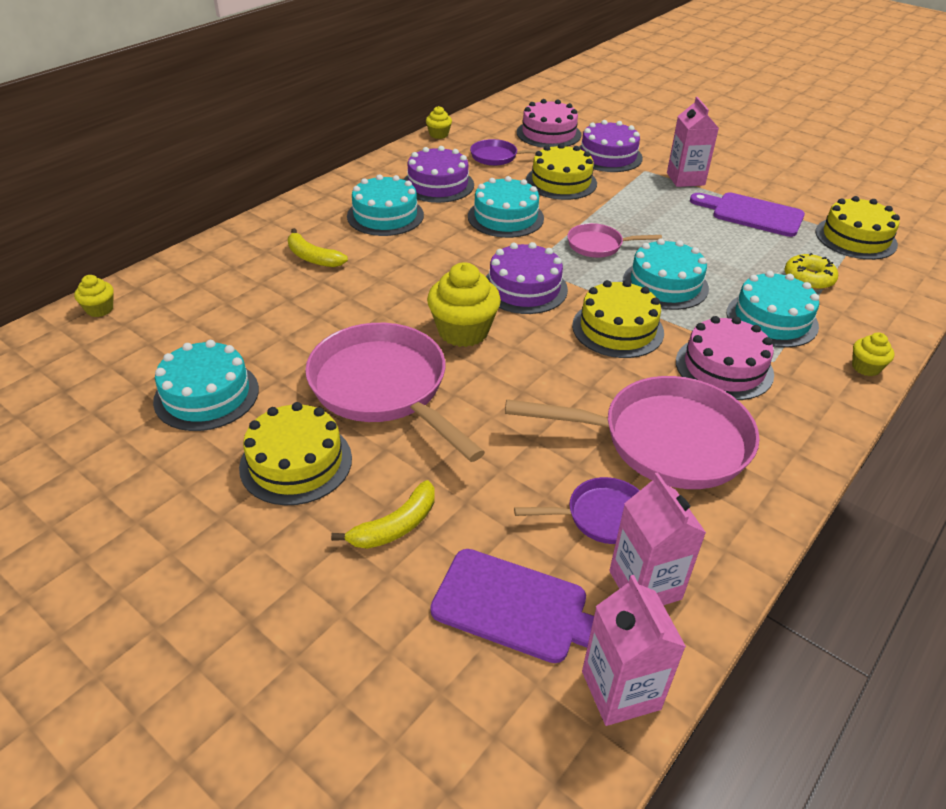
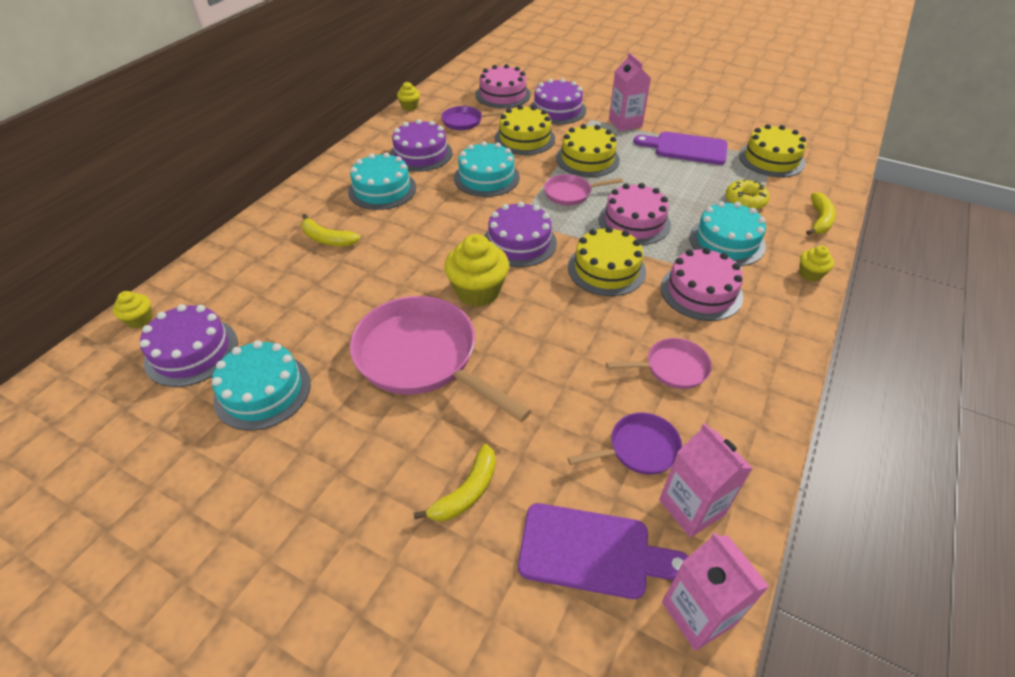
camera: 10 degrees left, 5 degrees up
(144, 347) = (191, 352): none -> purple cake
(296, 462) = (362, 445): yellow cake -> yellow cake (587, 159)
(665, 284) = (634, 222): turquoise cake -> pink cake
(665, 441) = (672, 368): pink pan -> pink pan, size x0.50
(896, 311) = (819, 220): none -> yellow banana

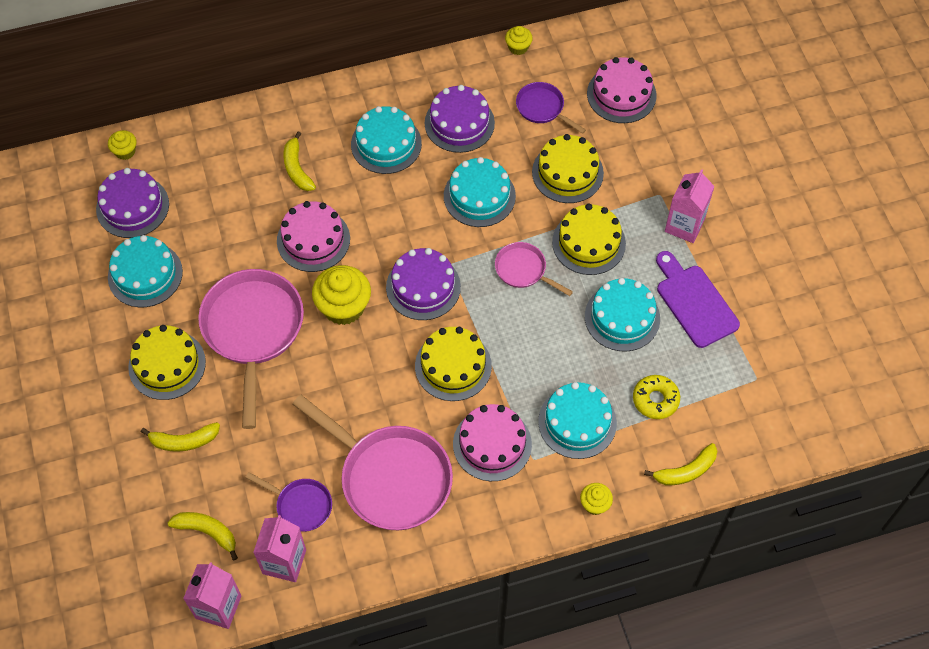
camera: 45 degrees right, 15 degrees up
(557, 110) = (645, 157): purple cake -> none
(592, 551) = (207, 532): purple cutting board -> yellow banana
(634, 222) = (533, 342): pink cake -> pink cake (313, 240)
(662, 178) = (622, 317): none -> turquoise cake
(672, 368) = (390, 478): pink pan -> pink pan, size x2.00
(771, 159) = (753, 379): yellow cake -> yellow cake (167, 364)

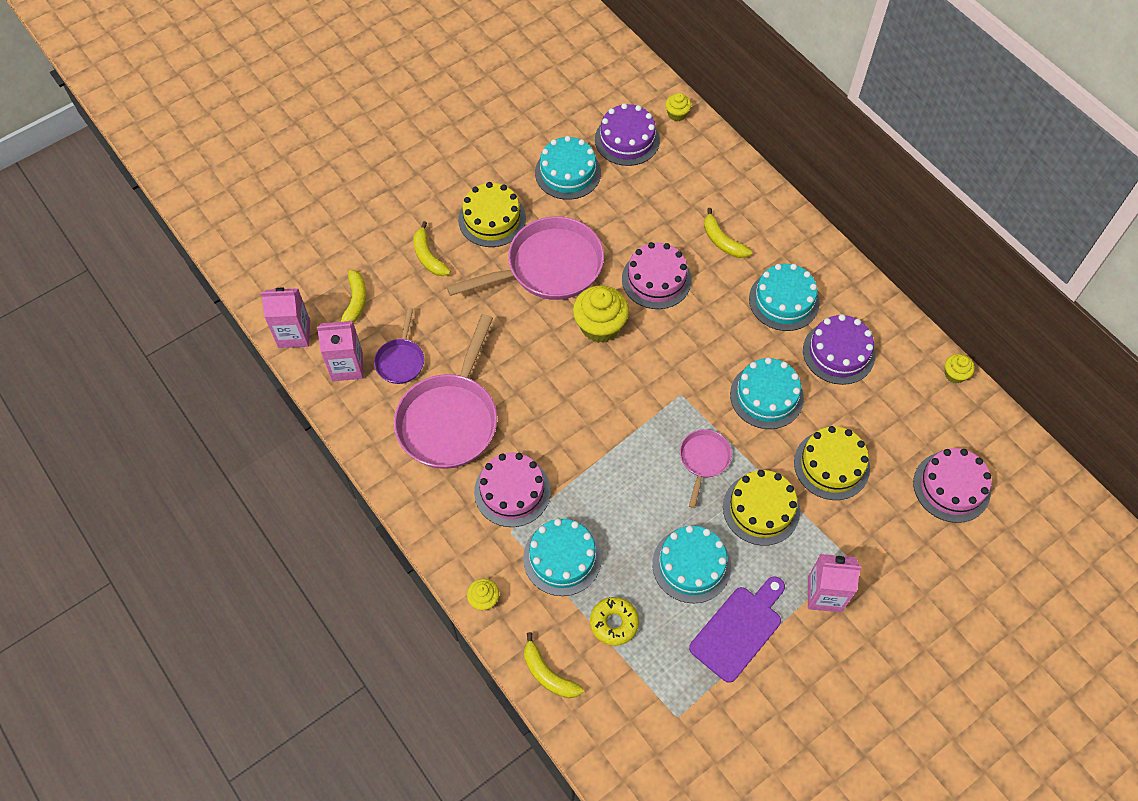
camera: 70 degrees right, 0 degrees up
(297, 168) = (722, 241): yellow banana -> yellow banana turned 90 degrees counterclockwise
(423, 287) = (648, 381): purple cake -> none
(453, 366) = (578, 433): yellow cake -> none
(542, 108) = (895, 419): purple pan -> none

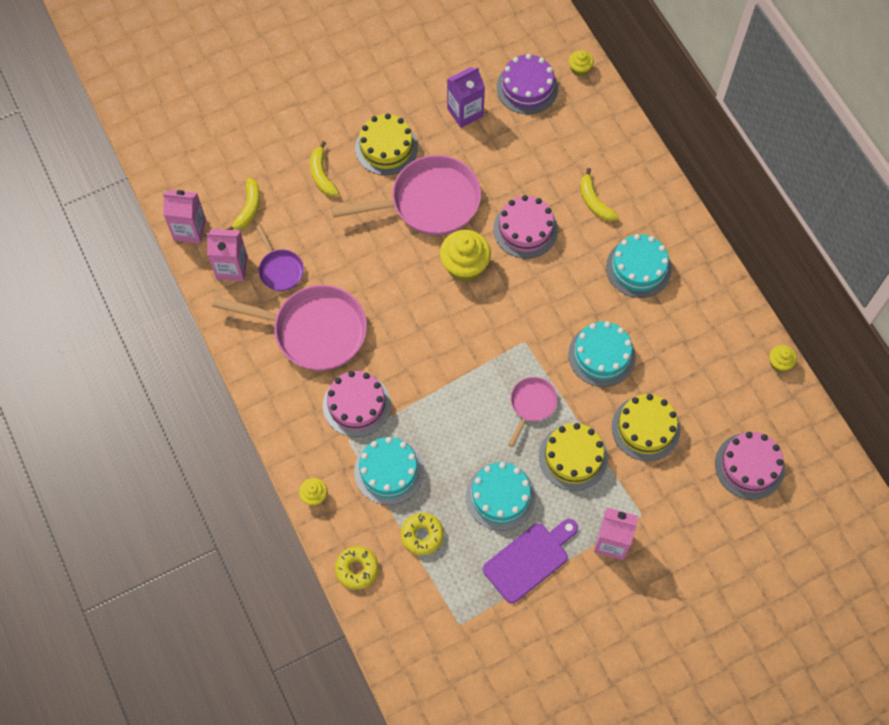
camera: 10 degrees right, 5 degrees up
(401, 360) = (280, 269): purple pan -> purple pan turned 45 degrees counterclockwise
(450, 419) = (314, 331): pink pan -> pink pan turned 105 degrees counterclockwise
(548, 674) = (357, 569): yellow banana -> yellow donut
(567, 172) = (465, 112): turquoise cake -> purple carton
(838, 352) = (677, 325): purple cake -> none

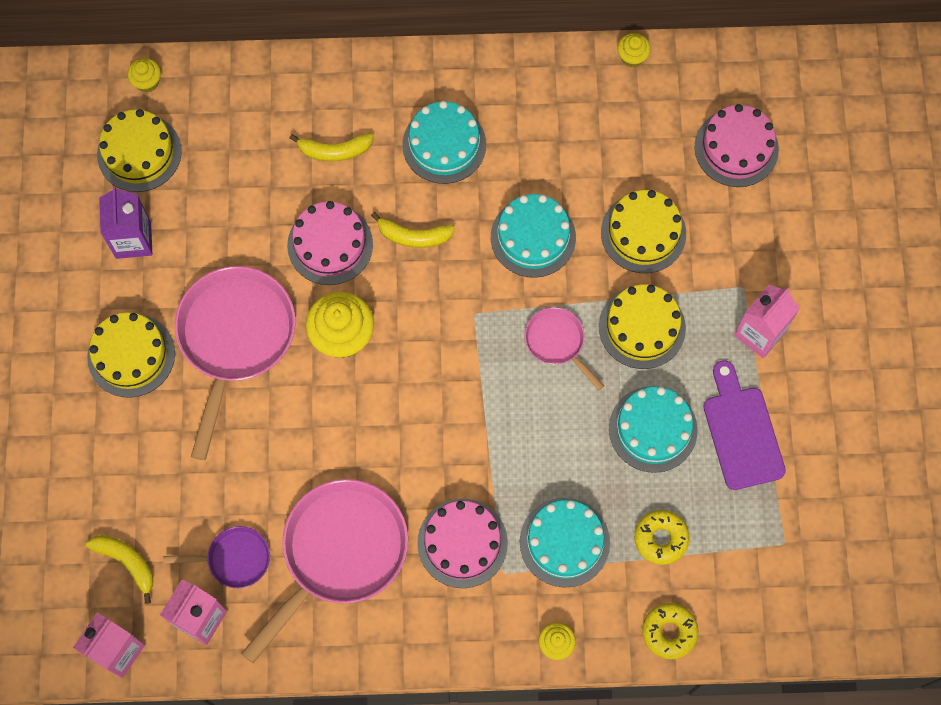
camera: 65 degrees left, 5 degrees up
(322, 175) = (128, 450): yellow banana -> yellow banana (413, 236)
(527, 87) = (139, 153): purple cake -> yellow cake

